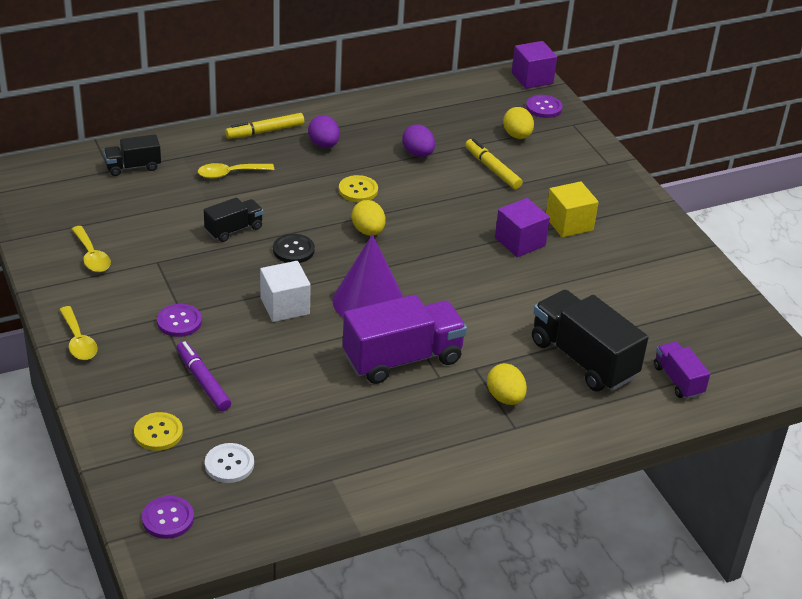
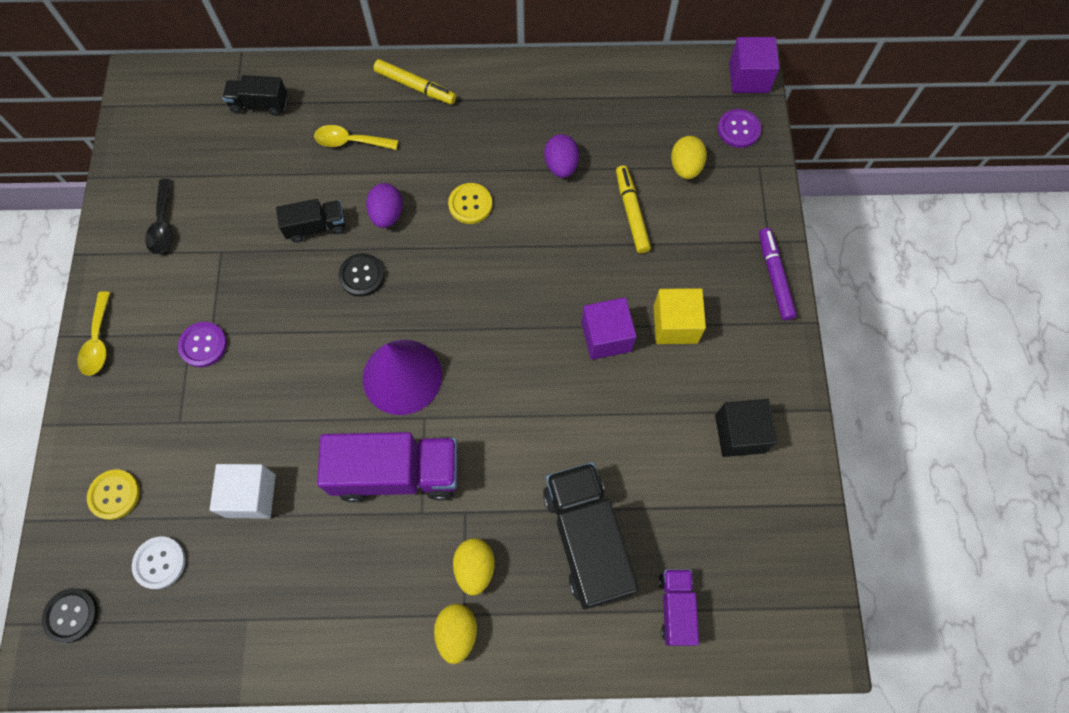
camera: 25 degrees right, 30 degrees up
(91, 256) = (163, 224): yellow spoon -> black spoon
(168, 519) = (71, 615): purple button -> black button
(203, 381) = (188, 437): purple marker -> purple marker (774, 277)
(265, 131) = (415, 86): yellow marker -> yellow marker turned 150 degrees counterclockwise
(285, 306) = (315, 356): white cube -> white cube (251, 495)
(324, 144) = (467, 124): purple egg -> purple egg (387, 214)
(368, 231) = (451, 270): yellow egg -> yellow egg (457, 633)
(659, 272) = (740, 434): none -> black cube

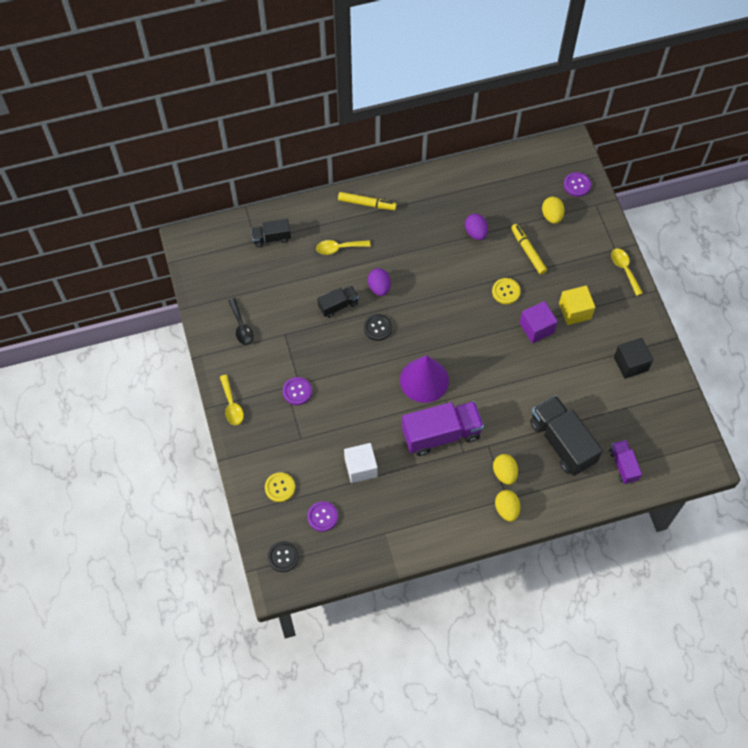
camera: 15 degrees left, 5 degrees down
(160, 563) = (322, 516): white button -> purple button
(470, 204) = (428, 269): yellow button -> yellow button (506, 291)
(749, 77) = (573, 150): purple cube -> none
(774, 277) = (624, 269): purple marker -> yellow spoon

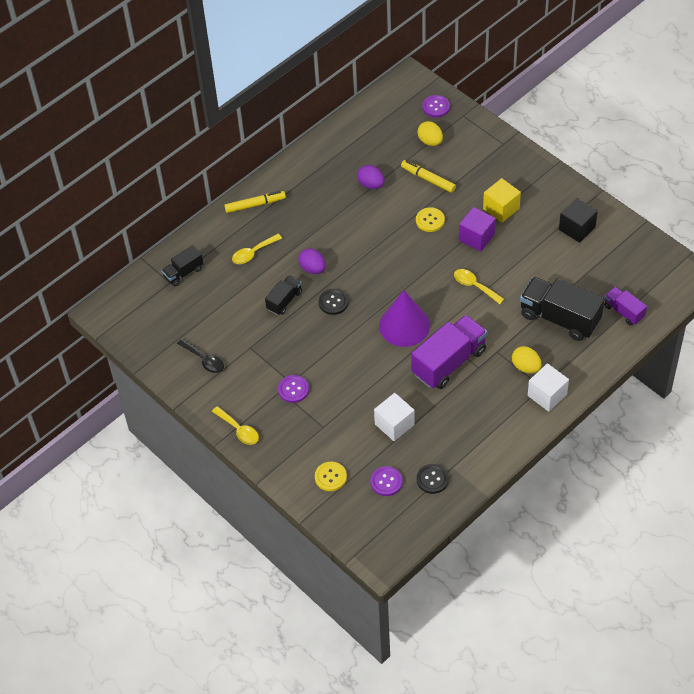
camera: 25 degrees left, 10 degrees down
(283, 557) = (372, 533): black button -> black button (432, 479)
(506, 509) = (547, 395): yellow egg -> white cube
(624, 269) = (522, 156): yellow spoon -> yellow spoon (474, 286)

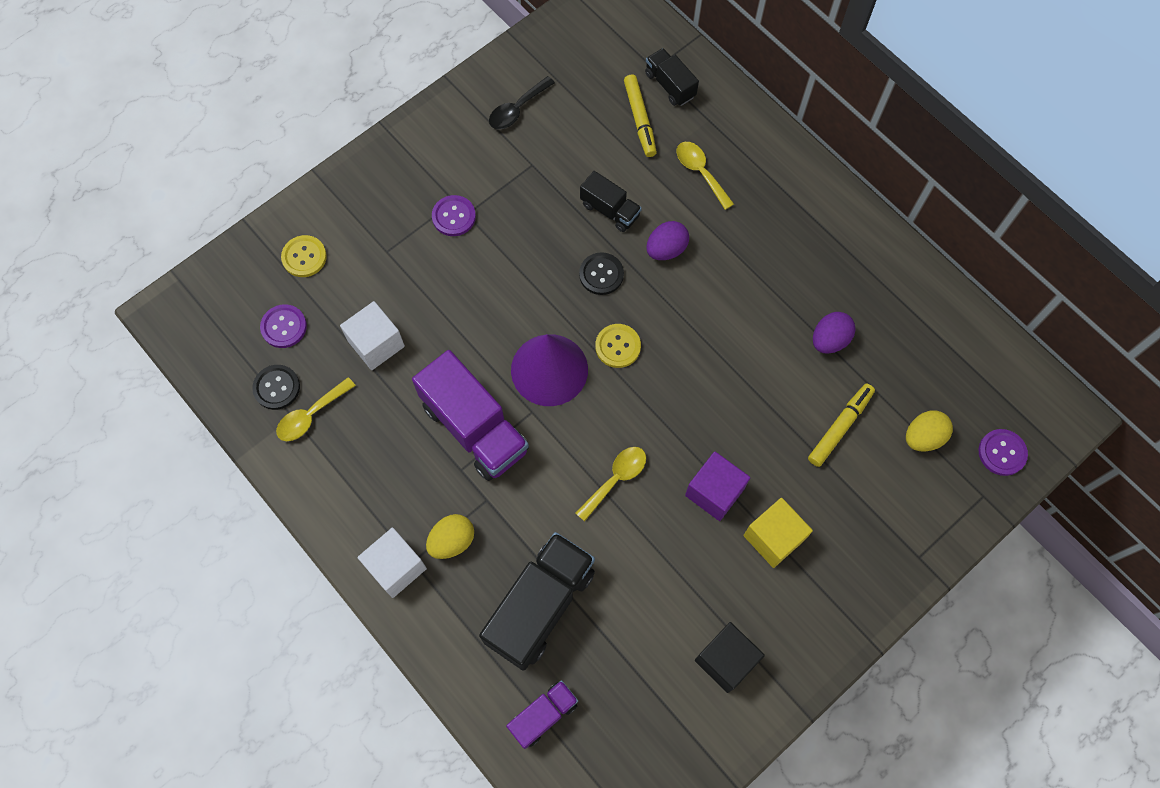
camera: 90 degrees right, 15 degrees up
(239, 430) = (397, 149): yellow spoon -> yellow spoon (311, 415)
(255, 205) = (792, 177): yellow marker -> yellow marker (639, 119)
(430, 220) = (752, 423): yellow button -> yellow button (618, 346)

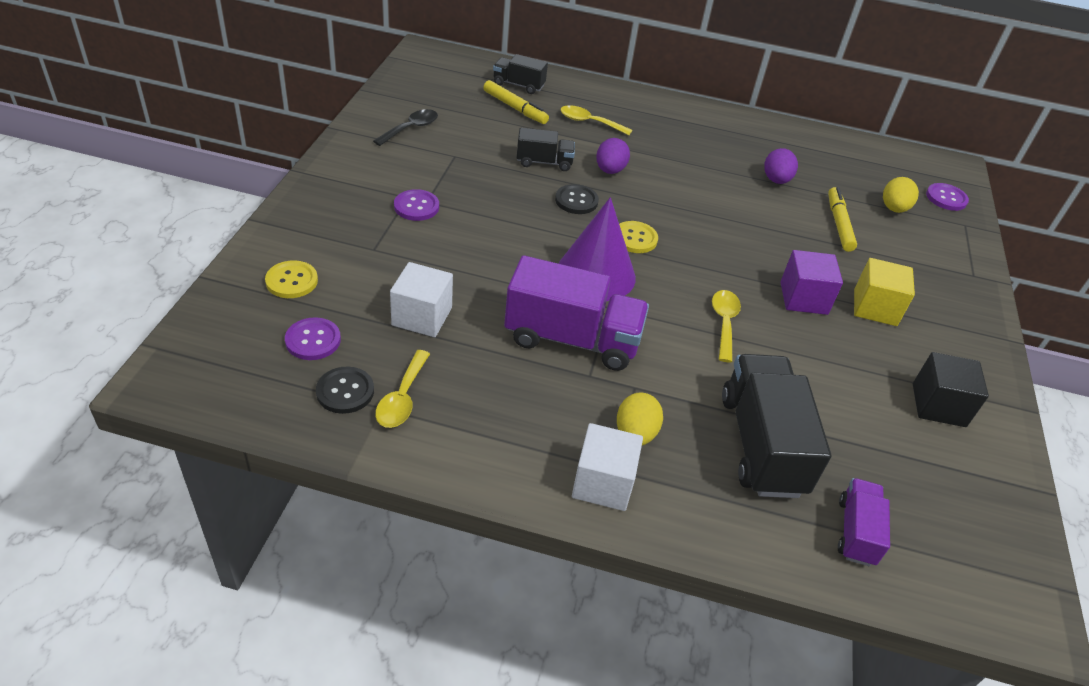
camera: 40 degrees left, 25 degrees down
(517, 109) = (411, 128): black spoon -> black spoon turned 150 degrees counterclockwise

